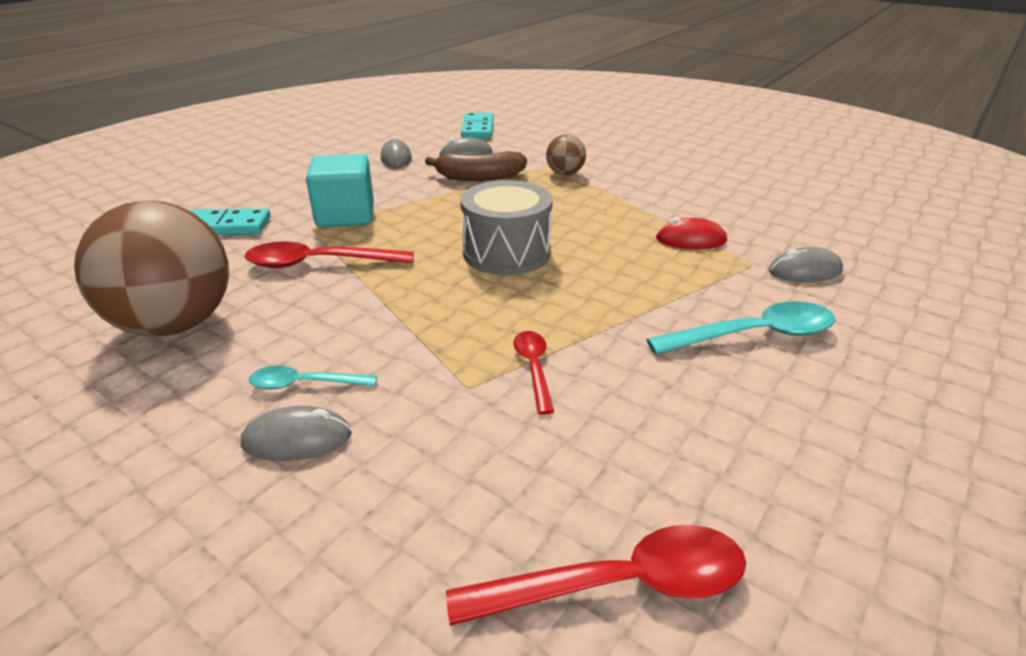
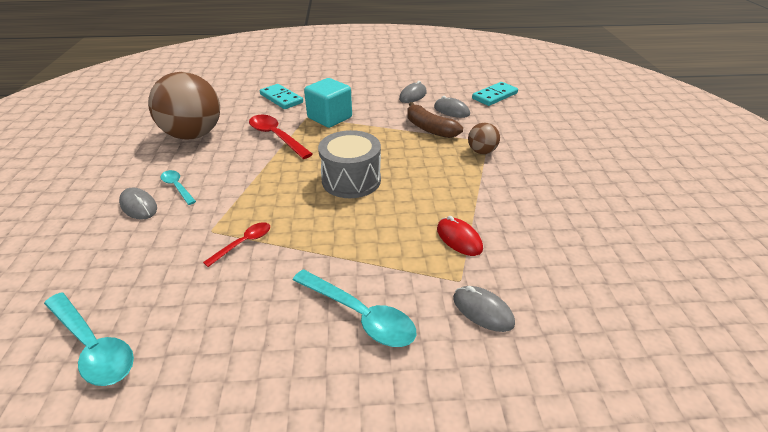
camera: 50 degrees right, 5 degrees up
(619, 584) = (93, 346): red spoon -> turquoise spoon

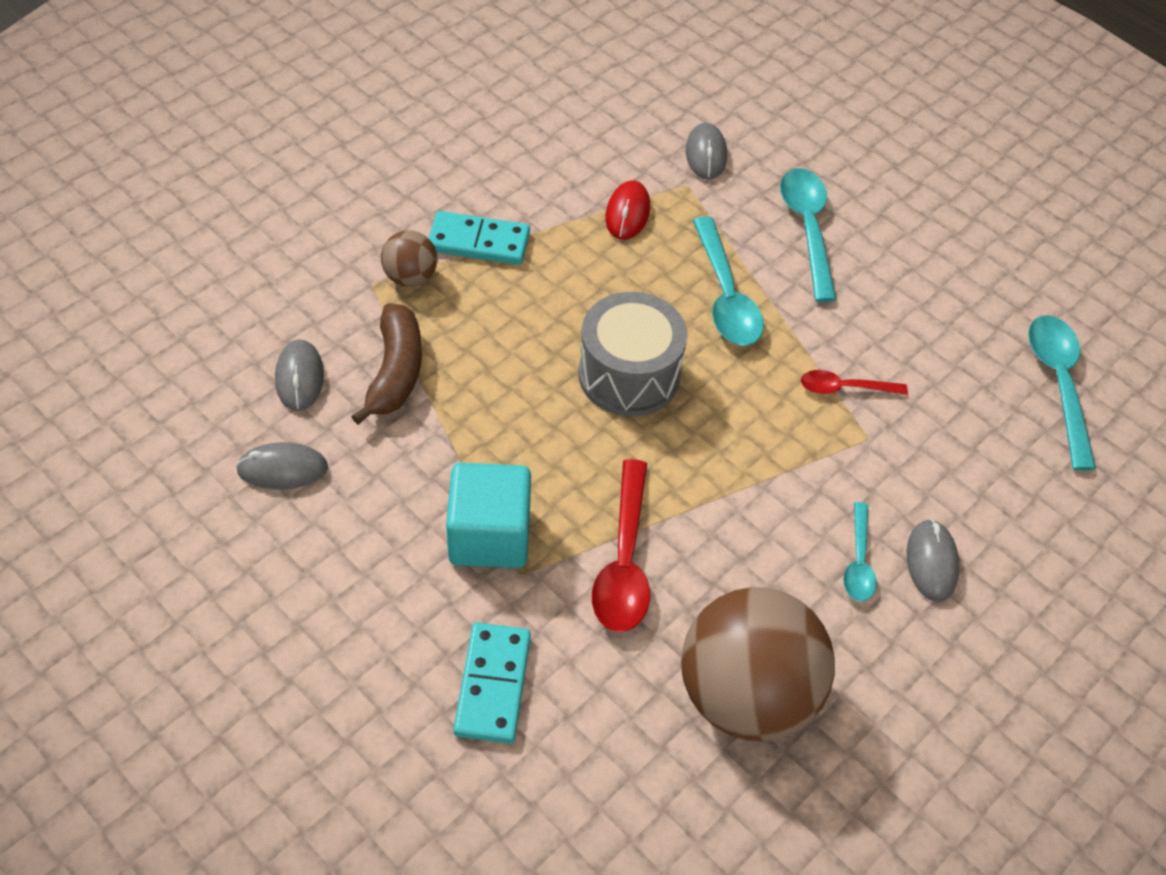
camera: 135 degrees left, 15 degrees up
(355, 239) = (725, 296): none -> turquoise spoon
(494, 96) = (178, 348): turquoise domino -> turquoise domino (479, 242)

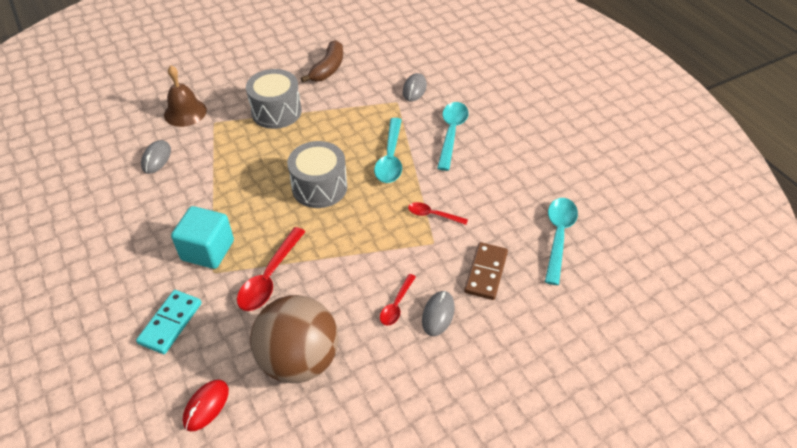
camera: 20 degrees right, 5 degrees down
(282, 469) = (125, 198): grey mouse -> none
(306, 273) = (185, 112): none -> brown bell
(395, 372) = (203, 164): brown banana -> brown banana (328, 69)
(410, 277) = (234, 122): brown ball -> none
(479, 242) = (276, 111): turquoise domino -> grey drum
(627, 213) = (359, 110): red mouse -> red mouse (206, 406)
(858, 561) = (396, 305): turquoise spoon -> red spoon
(974, 472) = (486, 272): none -> brown domino

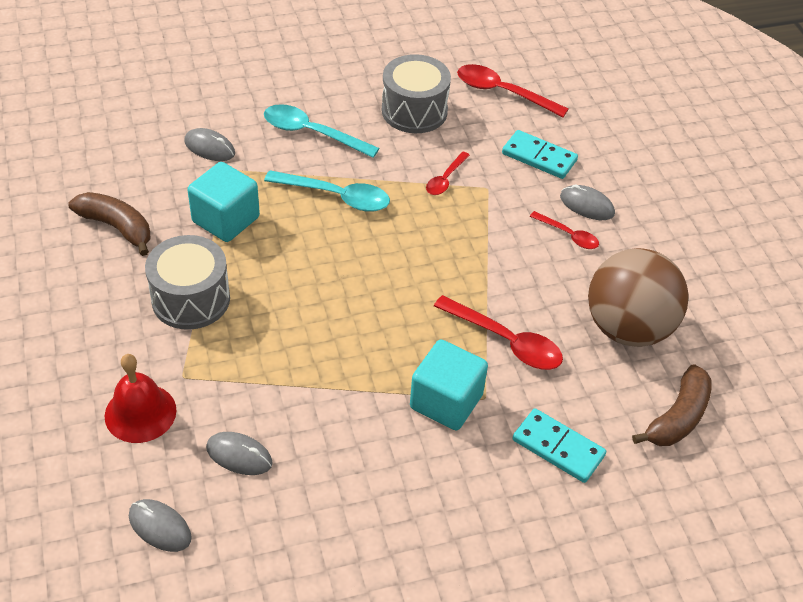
camera: 80 degrees left, 0 degrees up
(106, 138) = (160, 527): none -> grey mouse
(185, 112) = (140, 413): brown bell -> red bell
(206, 406) = (678, 417): red mouse -> brown banana
(319, 187) = (366, 273): grey drum -> grey drum (414, 111)
(349, 111) = (226, 219): none -> turquoise cube
(486, 272) = (539, 157): brown domino -> turquoise domino
(558, 236) = (502, 92): turquoise spoon -> red spoon

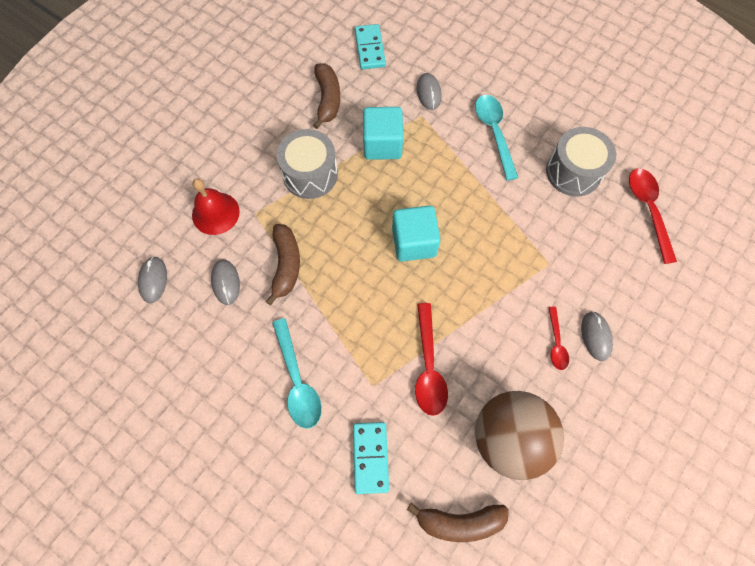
camera: 55 degrees right, 20 degrees up
(277, 387) = (286, 265): none -> brown banana
(336, 196) = (455, 185): turquoise spoon -> turquoise spoon (297, 381)
(445, 179) = (531, 234): red spoon -> none
(446, 401) = (351, 364): turquoise cube -> turquoise cube (414, 242)
(539, 157) = (610, 275): turquoise domino -> turquoise domino (370, 49)

